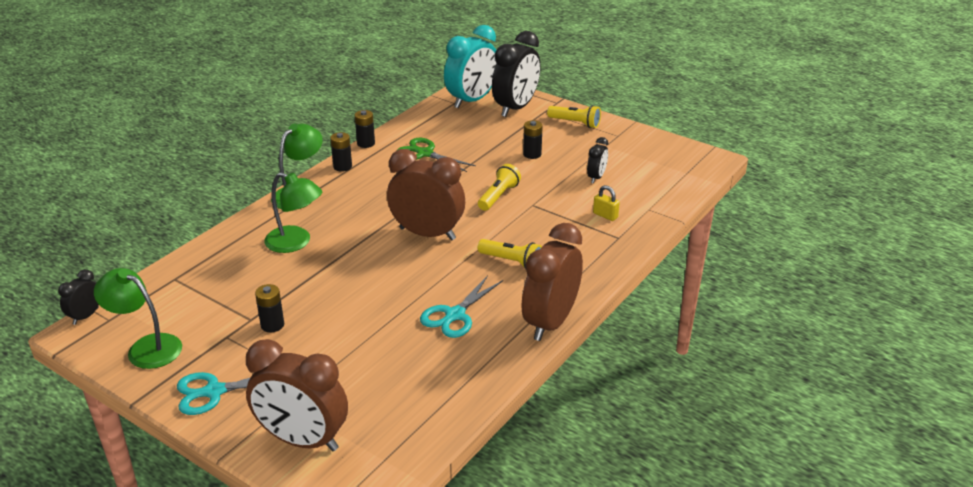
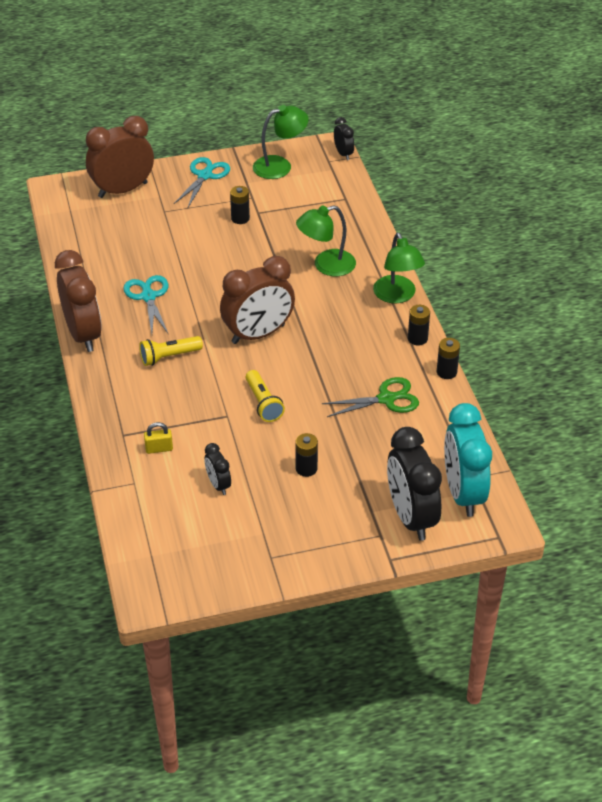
camera: 130 degrees right, 10 degrees up
(575, 123) = (330, 542): yellow flashlight -> none

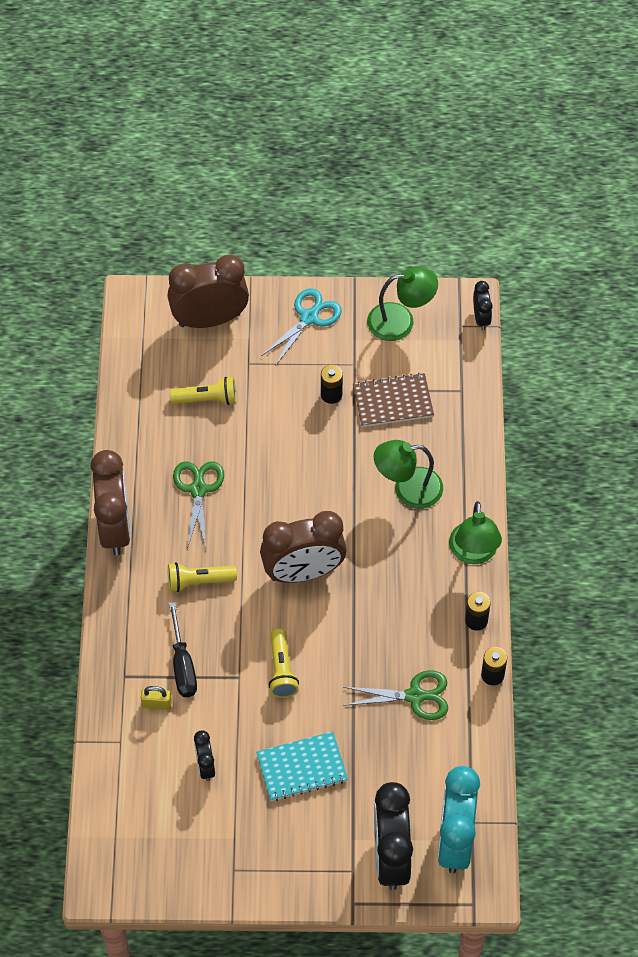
camera: 15 degrees right, 15 degrees up
(137, 238) = (207, 399): none -> yellow flashlight
(148, 297) = (198, 489): turquoise scissors -> green scissors
(174, 417) = (183, 665): none -> black screwdriver
(292, 214) = (393, 401): none -> brown notebook
(306, 468) = (302, 768): black battery -> turquoise notebook

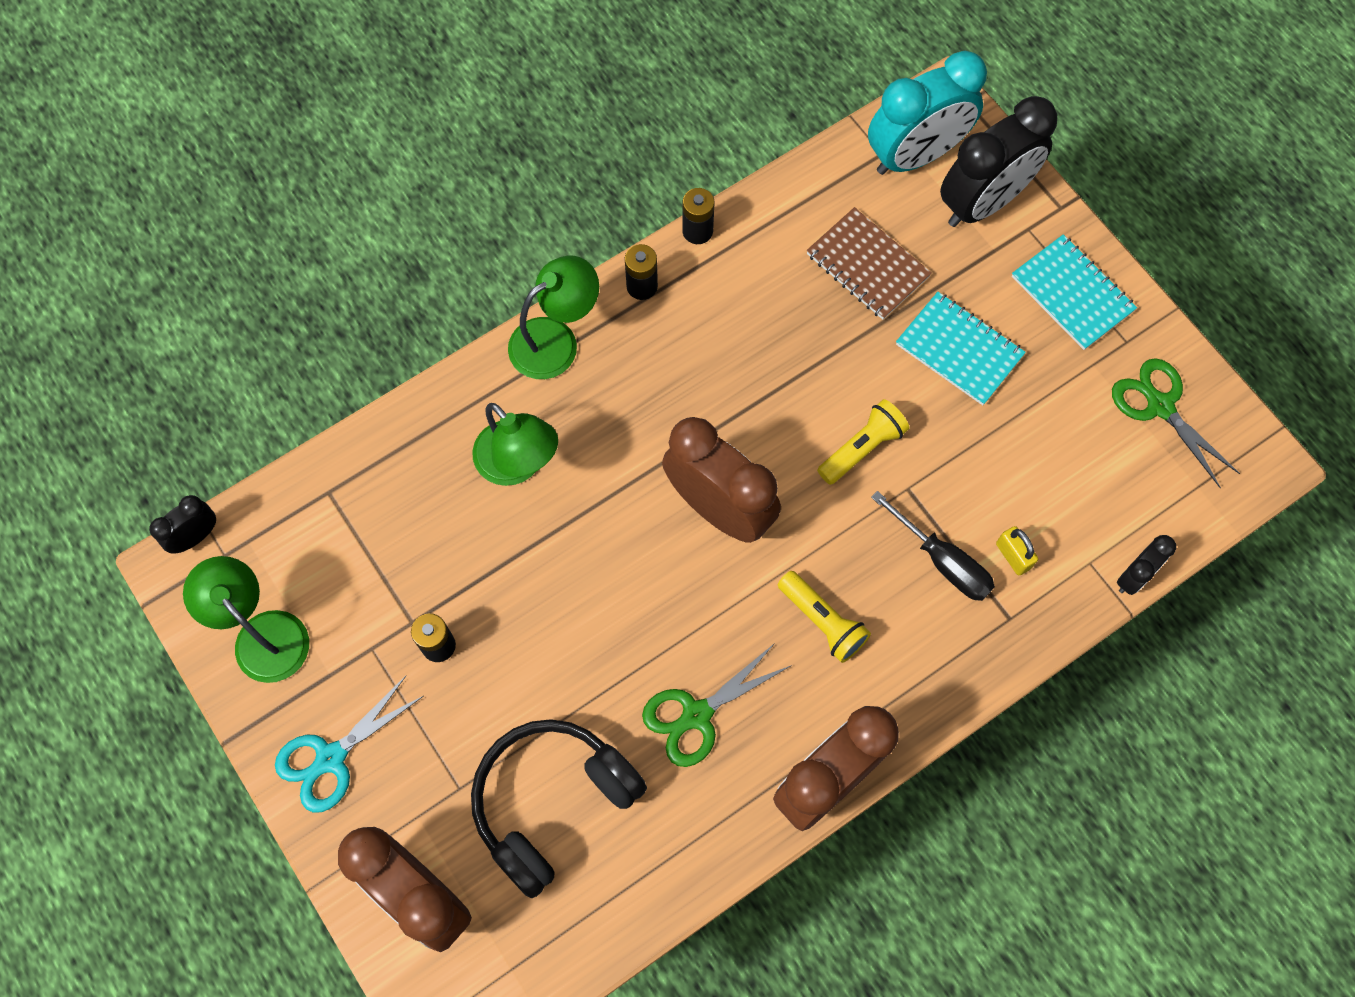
camera: 125 degrees left, 10 degrees up
(183, 665) = (943, 561): black screwdriver -> black screwdriver turned 90 degrees clockwise
(205, 766) = (1040, 450): black clock -> black clock (1134, 576)
(207, 399) = (552, 803): yellow flashlight -> black headphones
(288, 862) = (1072, 294): none -> turquoise notebook
(309, 317) = (331, 758): turquoise scissors -> turquoise scissors turned 45 degrees counterclockwise
(393, 401) = (399, 563): brown notebook -> brown notebook (867, 265)
(415, 696) = (783, 291): green scissors -> green scissors (1160, 406)

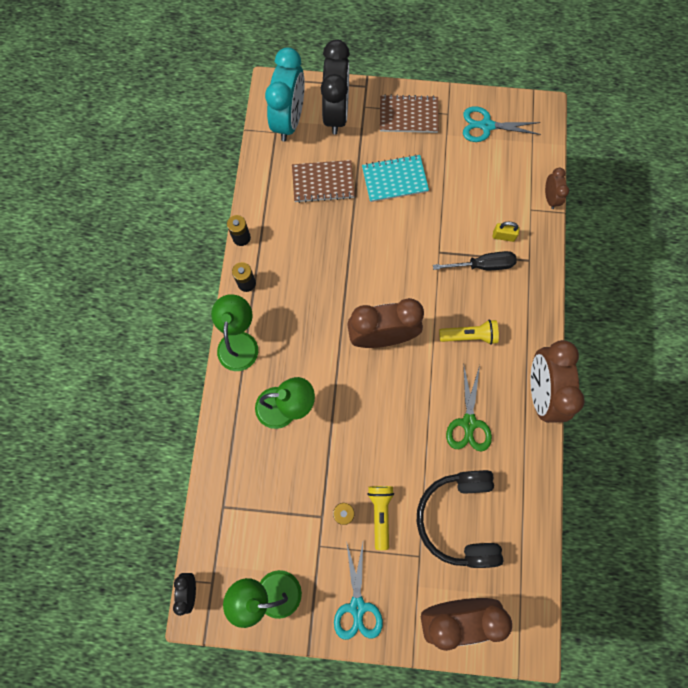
camera: 50 degrees left, 5 degrees up
(862, 448) = (405, 255): yellow flashlight -> yellow flashlight (380, 513)
(1072, 294) = (408, 115): turquoise notebook -> brown notebook
(1134, 576) = (550, 198): black clock -> brown clock
(1160, 406) = (486, 126): green scissors -> turquoise scissors

